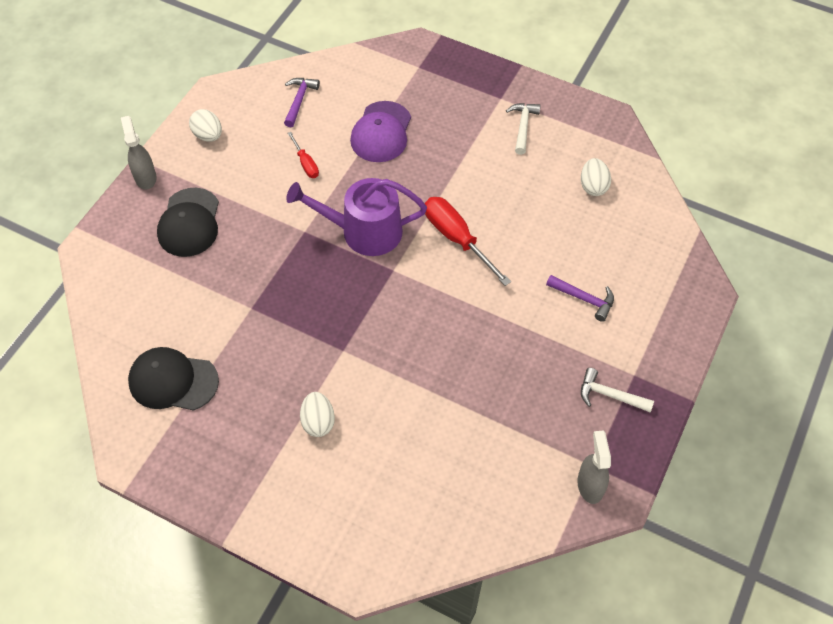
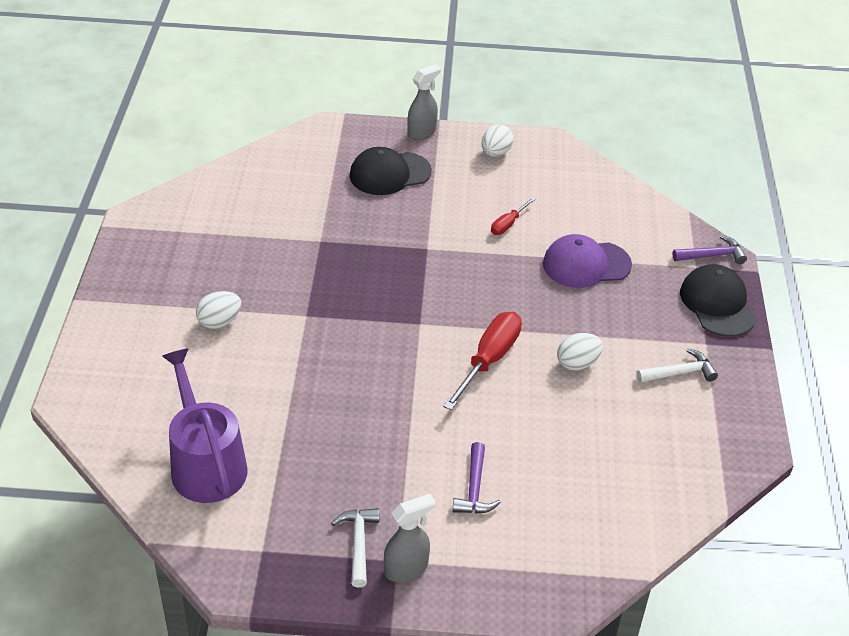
camera: 65 degrees right, 15 degrees down
(173, 381) = (219, 218): black cap -> black cap (717, 304)
(299, 100) = (582, 196): purple hammer -> purple hammer (712, 255)
(364, 231) = (453, 288): purple watering can -> purple watering can (206, 464)
(590, 485) = (237, 553): grey spray bottle -> grey spray bottle (406, 568)
(593, 186) = (639, 457): white egg -> white egg (577, 363)

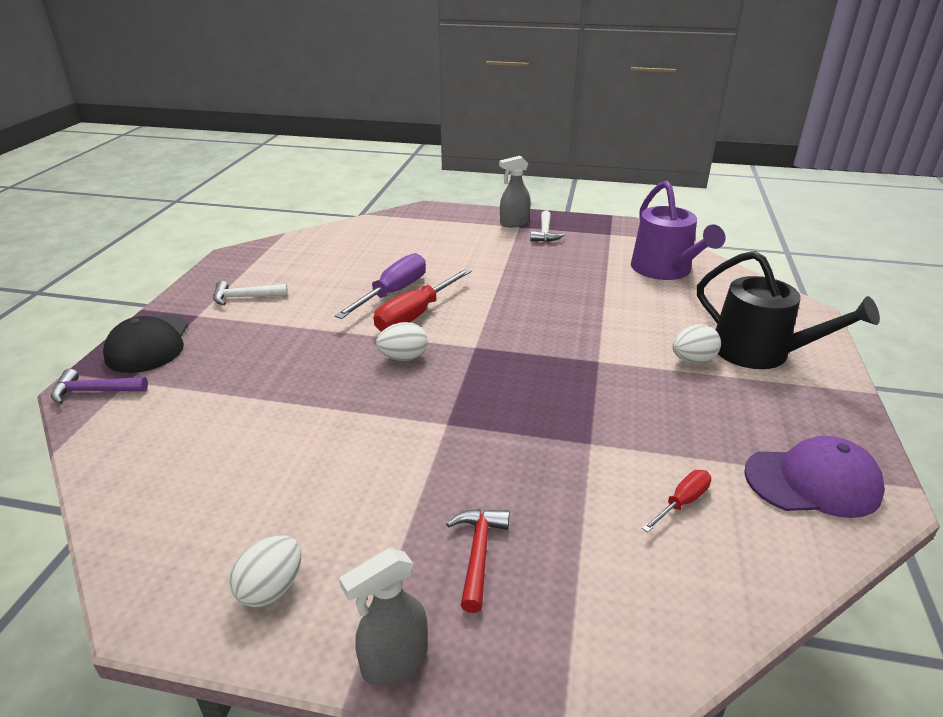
camera: 170 degrees left, 10 degrees down
(152, 336) = (759, 352): none -> black watering can
(389, 174) = (478, 554): black cap -> red hammer
(474, 488) = (458, 249): purple hammer -> none
(508, 224) = (324, 448): red screwdriver -> red screwdriver (682, 502)
(525, 393) = (393, 293): none -> purple screwdriver
(577, 363) = (333, 308): white egg -> white egg (403, 358)
(586, 264) = (257, 391): purple cap -> purple cap (813, 482)

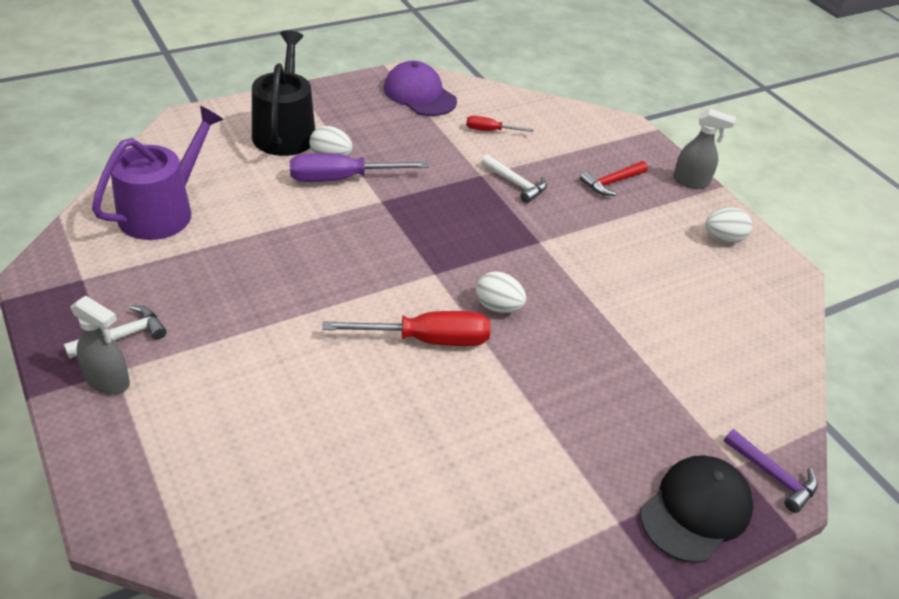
camera: 135 degrees left, 10 degrees up
(245, 297) = (546, 512): white hammer -> white hammer (516, 184)
(393, 293) = (404, 384): purple screwdriver -> purple screwdriver (341, 179)

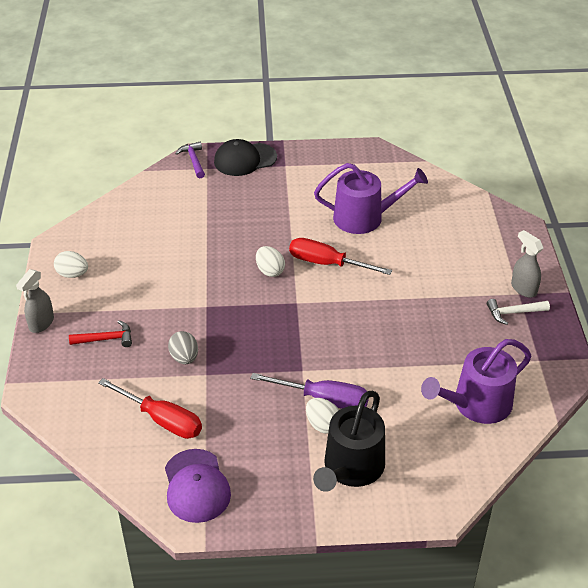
camera: 150 degrees left, 0 degrees up
(413, 443) = (364, 217): none -> purple watering can
(490, 131) = (162, 420): red screwdriver -> red screwdriver, size x1.88
(516, 184) = (184, 358): white hammer -> grey egg
(691, 181) = (41, 323): grey spray bottle -> grey spray bottle turned 105 degrees counterclockwise

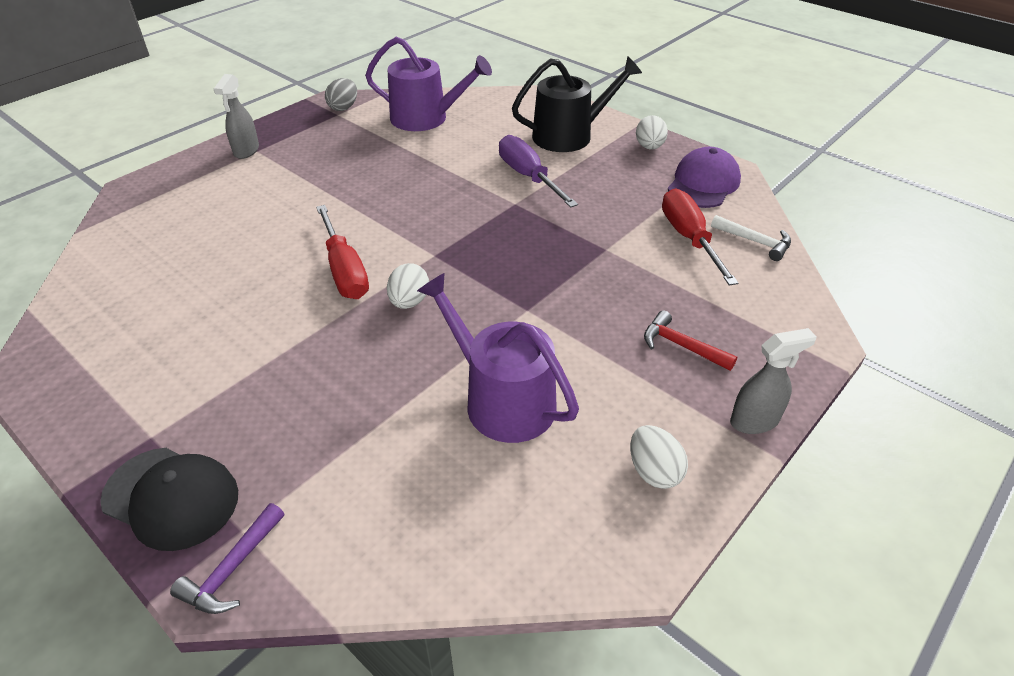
camera: 135 degrees left, 0 degrees up
(184, 358) = (611, 274): grey egg -> grey egg (343, 107)
(322, 425) = (553, 164): white egg -> white egg (649, 147)
(364, 217) = (221, 290): purple watering can -> purple watering can (502, 399)
(513, 313) = (289, 143): white hammer -> white hammer (755, 242)

